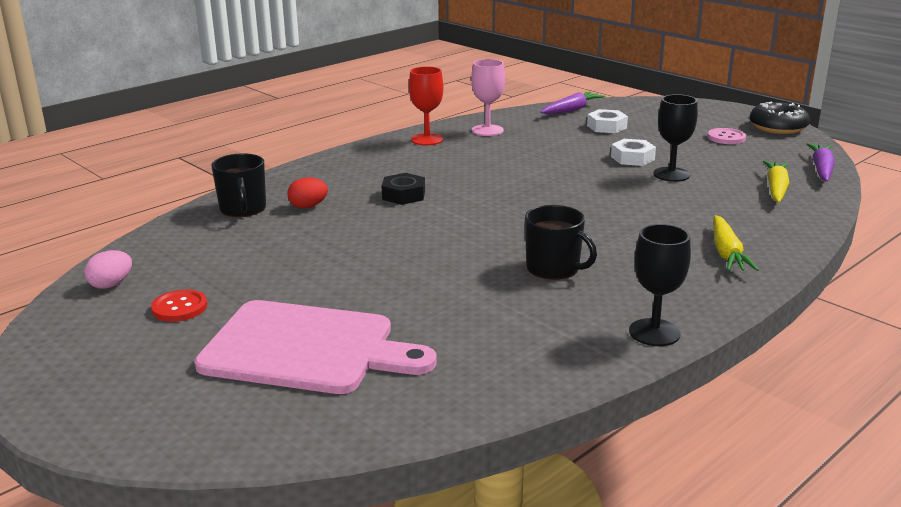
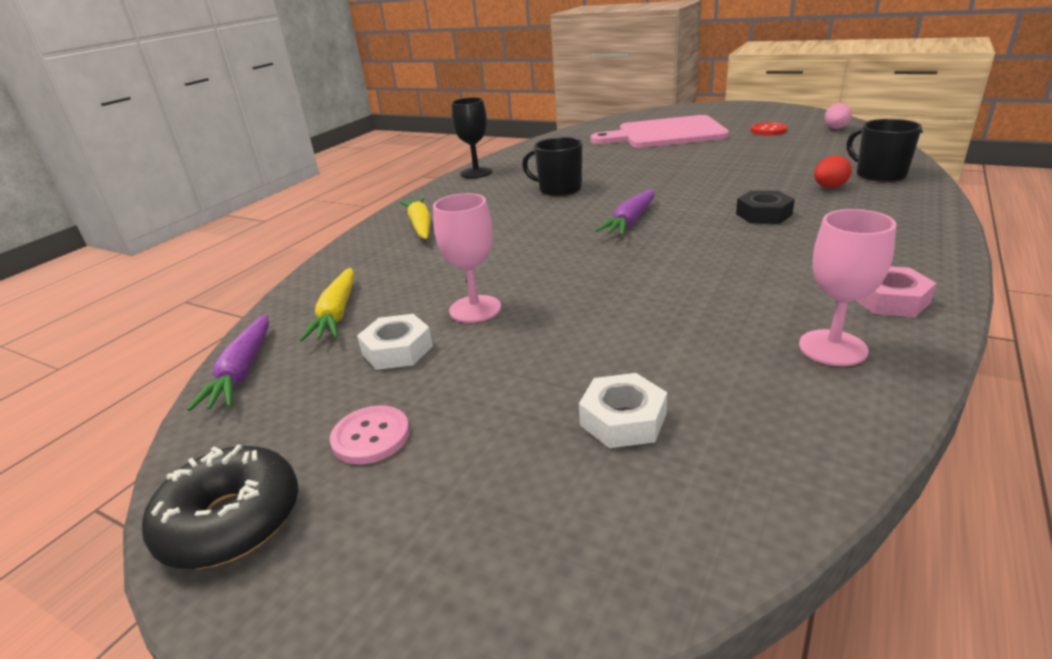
camera: 165 degrees right, 5 degrees up
(427, 139) = (889, 300): red goblet -> pink nut
(571, 110) = (751, 484): purple carrot -> purple carrot (630, 221)
(632, 158) = (538, 331): white nut -> white nut (397, 350)
(671, 174) = (475, 309): black goblet -> pink goblet

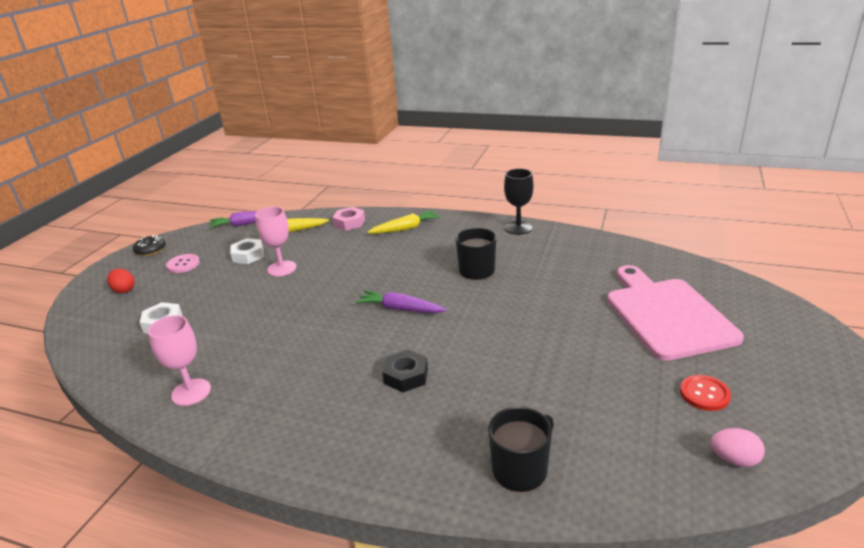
camera: 80 degrees right, 0 degrees up
(231, 521) = (150, 250): black donut -> black donut, size x0.64
(829, 187) = (476, 424): red egg -> red egg (124, 290)
(889, 300) = (237, 425): pink nut -> pink nut (349, 223)

